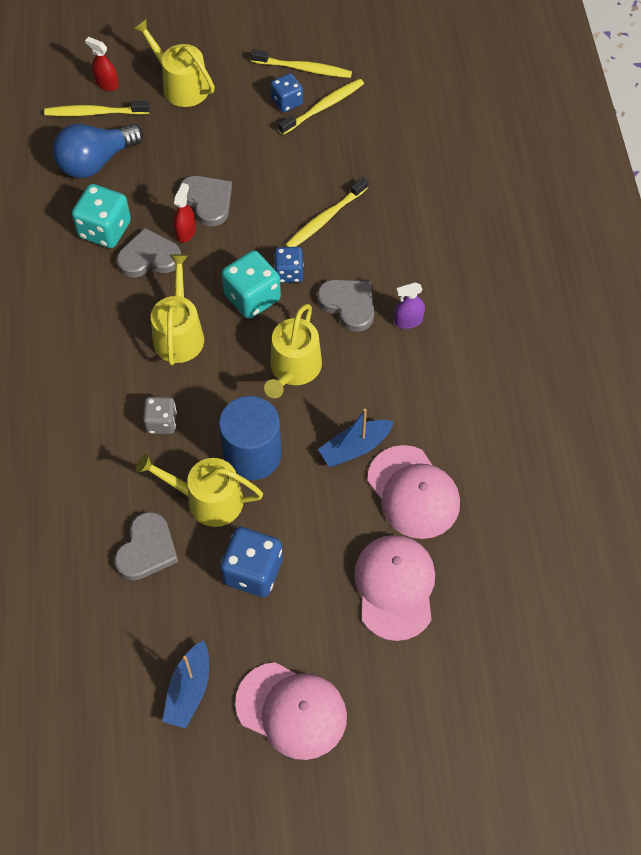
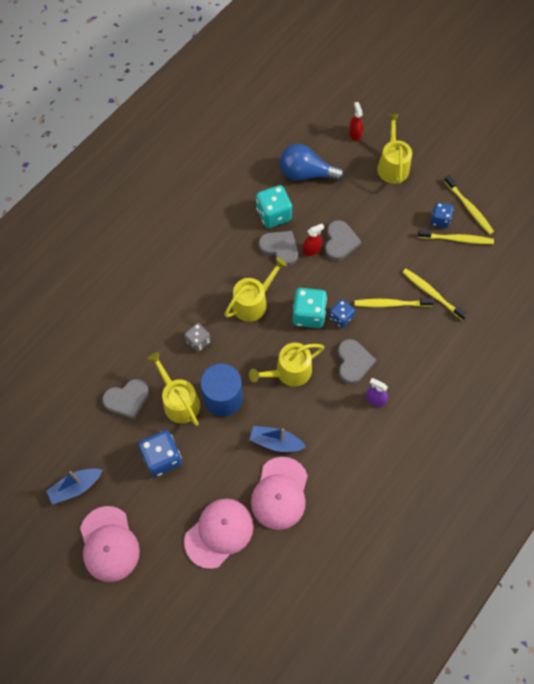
camera: 45 degrees right, 5 degrees up
(94, 113) = (333, 146): yellow toothbrush -> yellow toothbrush (432, 293)

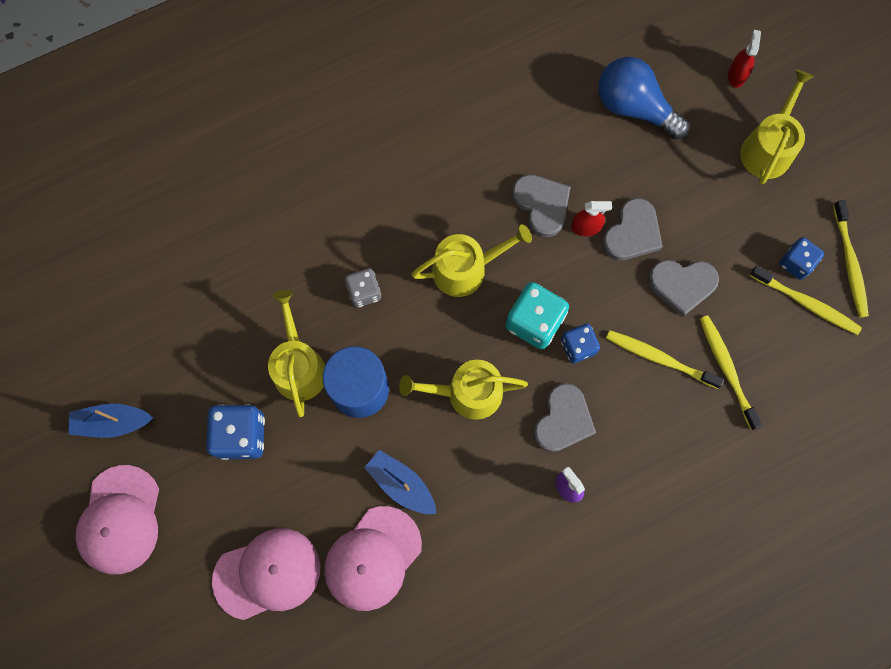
camera: 25 degrees right, 10 degrees up
(127, 399) = (232, 332): grey heart -> grey heart (682, 285)
(273, 215) = (557, 150): turquoise dice -> none

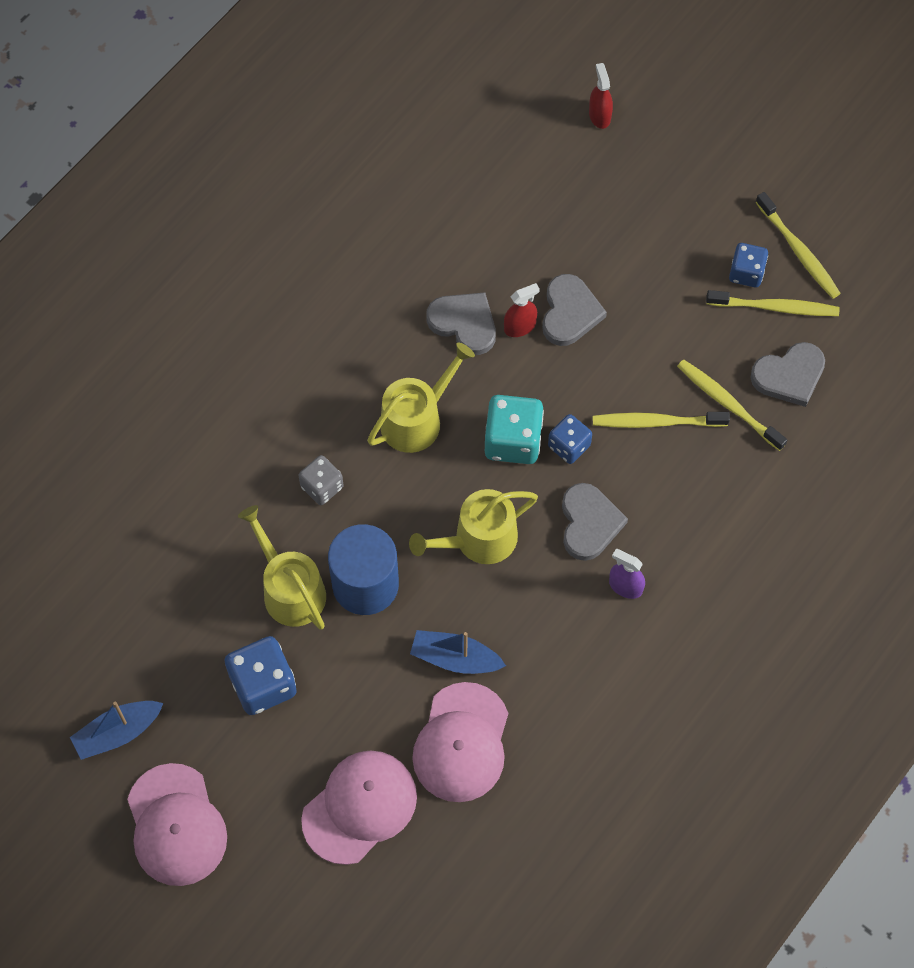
camera: 25 degrees left, 10 degrees down
(634, 107) = (511, 189): blue light bulb -> none
(682, 285) = (644, 342): grey heart -> grey heart (789, 376)
(768, 148) = (665, 174): yellow watering can -> none

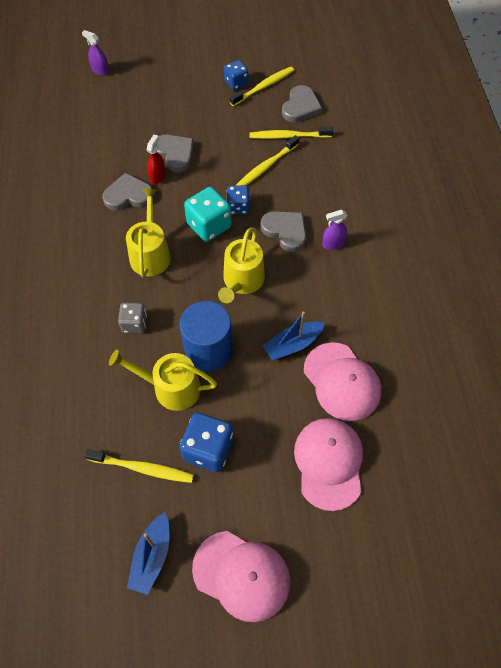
camera: 45 degrees left, 5 degrees down
(599, 115) = (100, 71): red spray bottle -> purple spray bottle
(798, 251) = (248, 60): yellow toothbrush -> yellow toothbrush (143, 468)

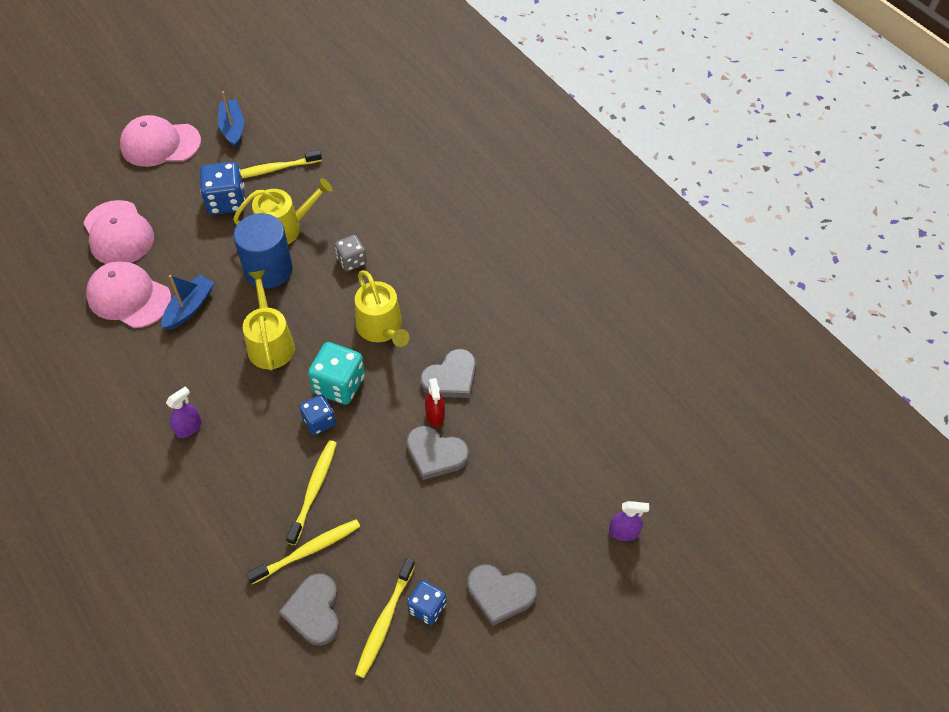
camera: 150 degrees right, 5 degrees down
(285, 231) = (250, 417): grey heart -> grey heart (500, 594)

